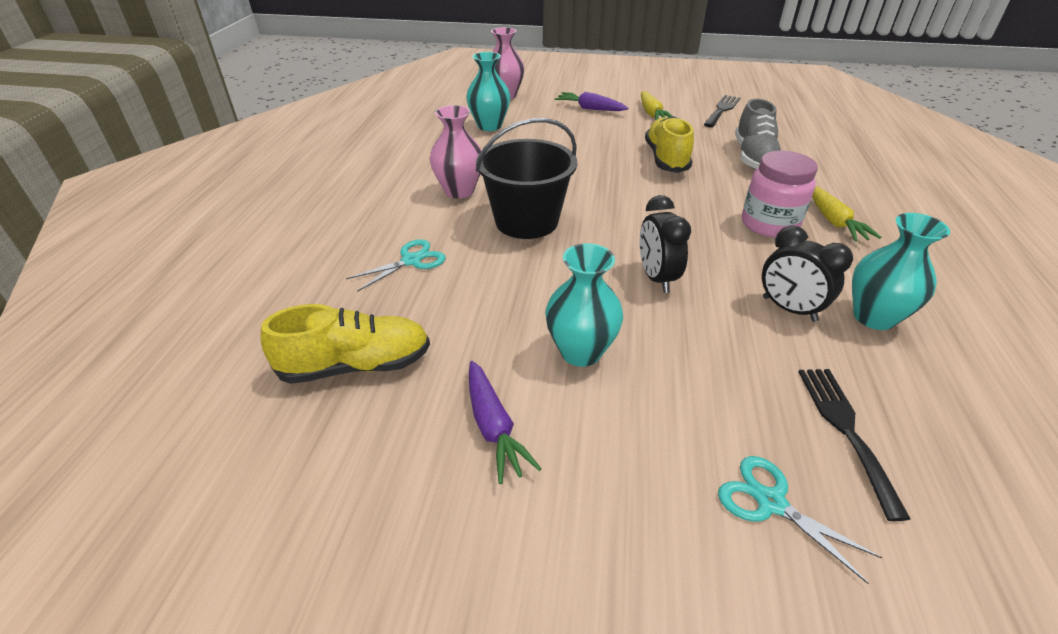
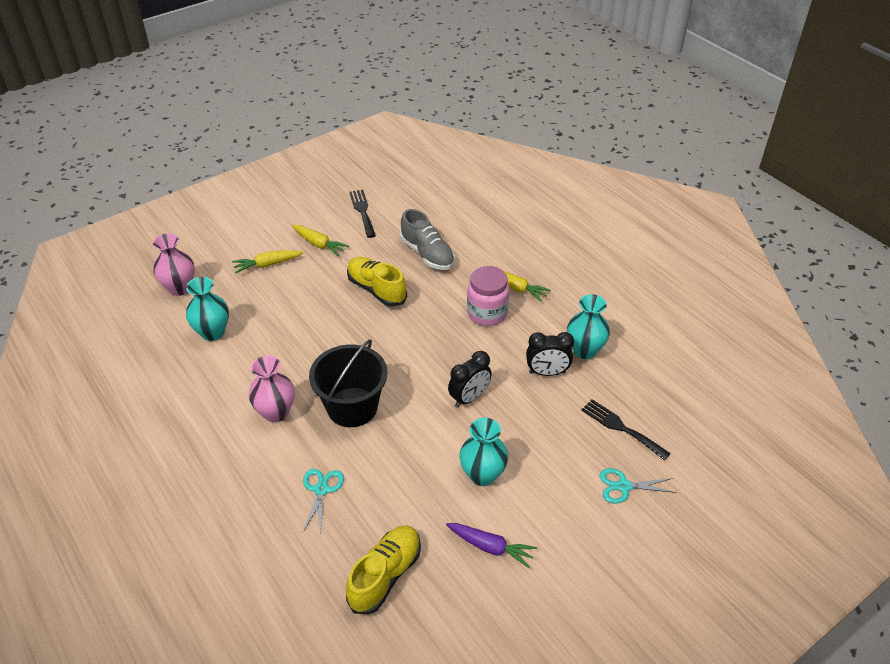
camera: 45 degrees left, 5 degrees up
(590, 109) = (267, 264): purple carrot -> yellow carrot
(656, 278) = (469, 398): black clock -> black clock turned 75 degrees counterclockwise

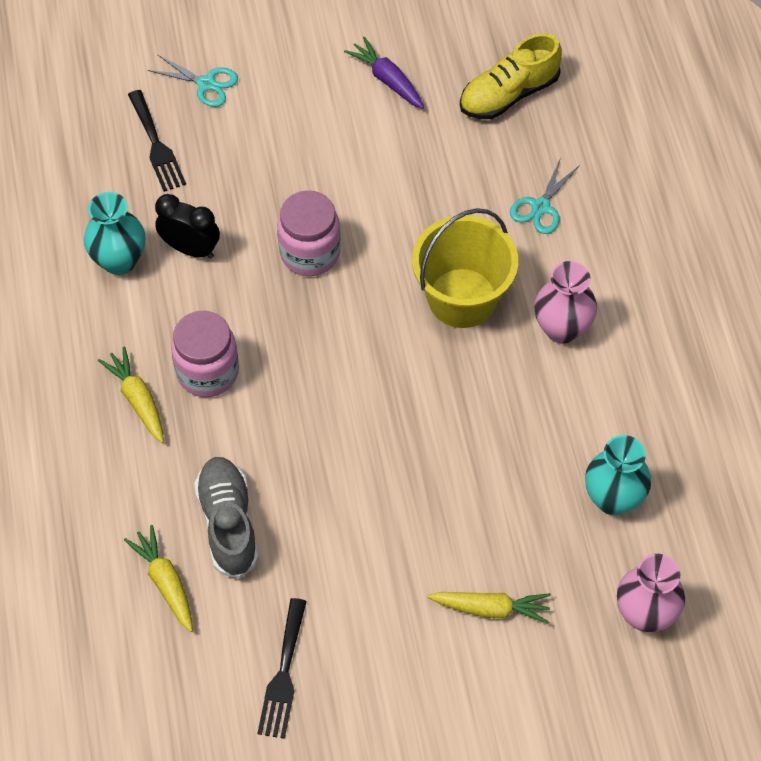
camera: 155 degrees left, 15 degrees up
(319, 244) = (390, 621): yellow carrot -> yellow carrot (165, 582)
(352, 407) = (462, 298): black bucket -> yellow bucket
(376, 289) = (342, 482): yellow shoe -> none
(469, 398) = (310, 253): black clock -> pink jar
(482, 475) = (351, 154): turquoise vase -> none

